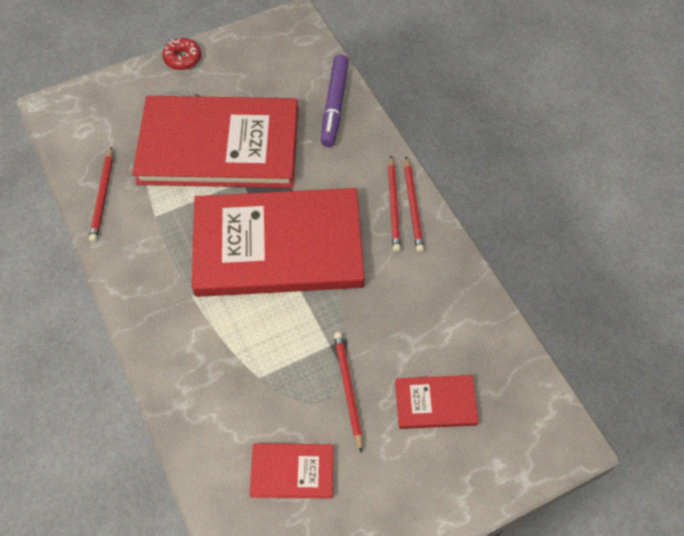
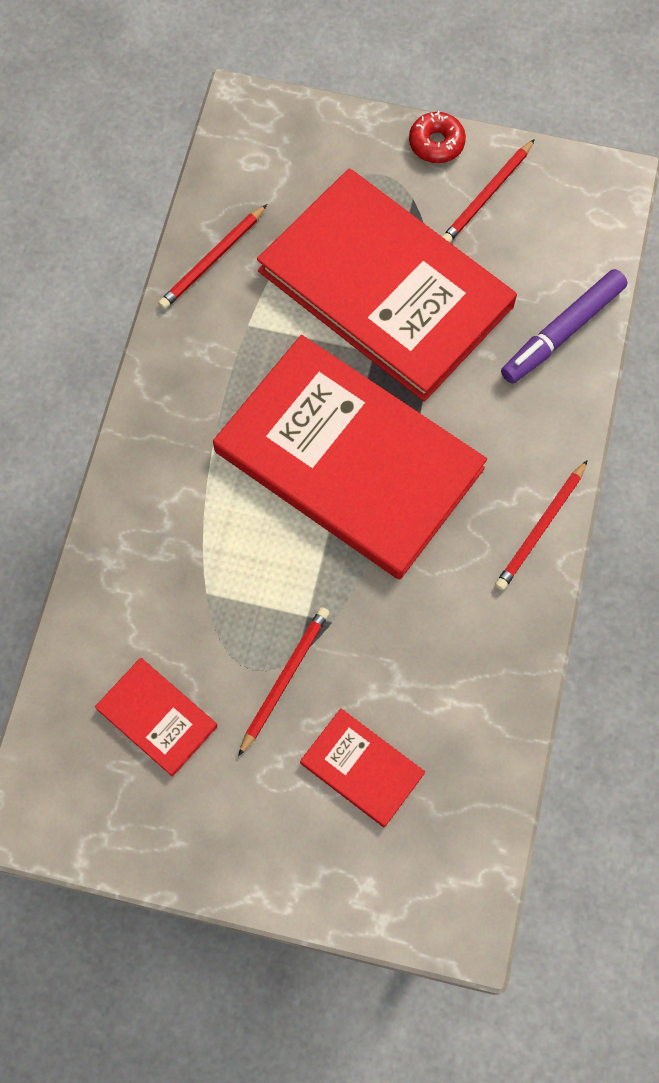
camera: 40 degrees right, 10 degrees up
(394, 206) = (519, 510): red pencil -> red pencil (487, 195)

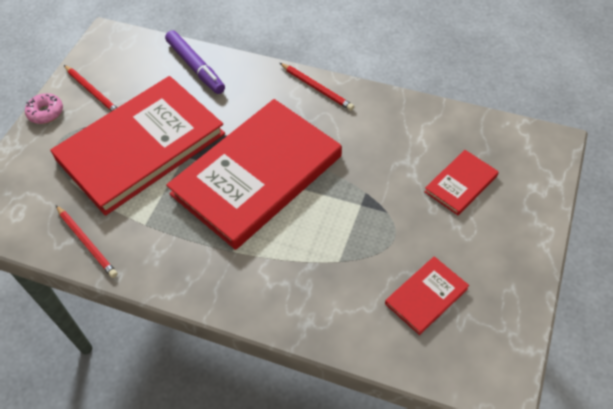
camera: 80 degrees left, 15 degrees down
(284, 679) = (402, 220): red pencil -> none
(436, 143) = (46, 112): red donut -> pink donut

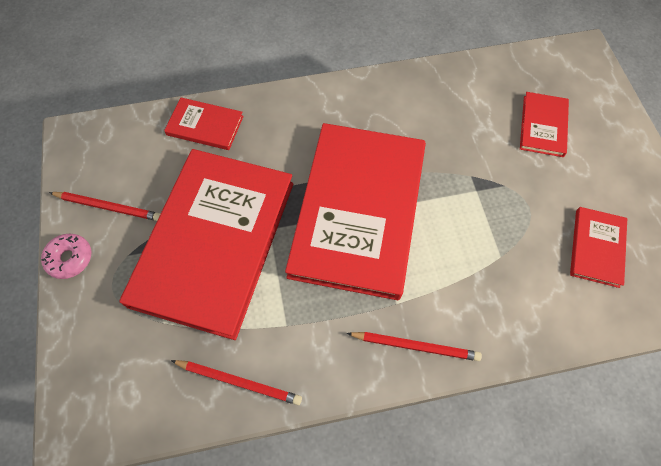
camera: 35 degrees left, 10 degrees up
(196, 67) = (205, 126): purple marker -> red book
(317, 88) = (346, 93): red pencil -> red pencil (415, 346)

